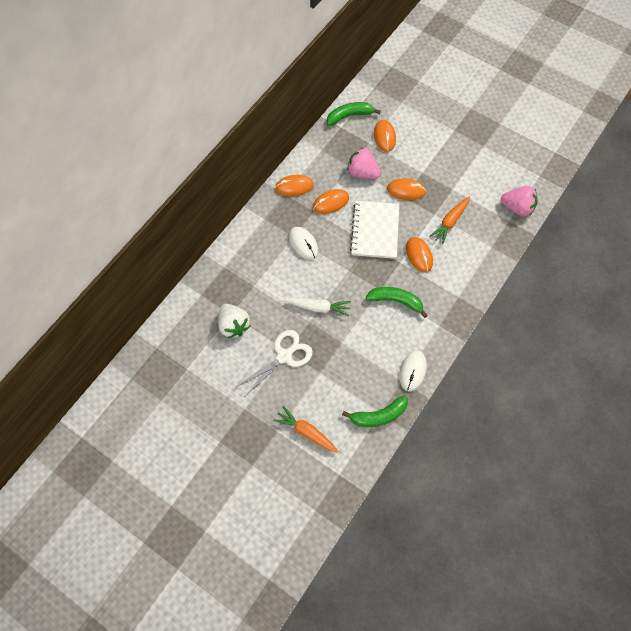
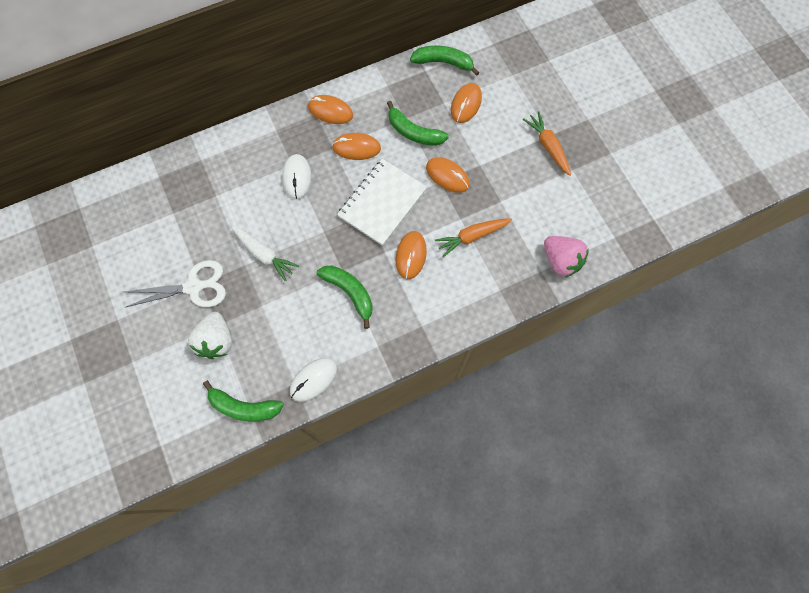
camera: 30 degrees right, 5 degrees up
(234, 325) = (167, 226): white strawberry -> white strawberry (216, 341)
(306, 432) = (159, 380): orange carrot -> orange carrot (547, 146)
(362, 173) = (414, 132): pink strawberry -> green banana

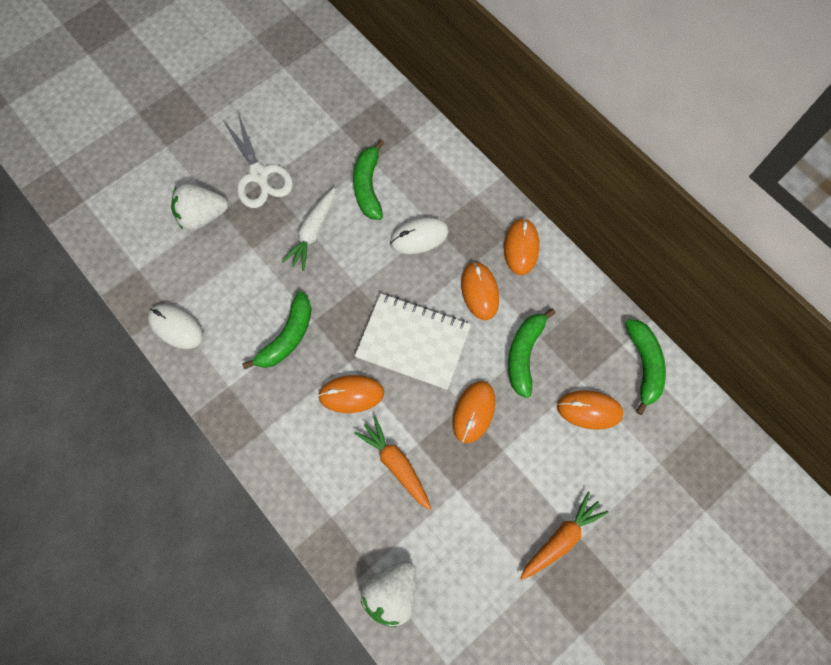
camera: 75 degrees right, 0 degrees up
(244, 407) = (135, 266): green banana -> green banana (368, 186)
(561, 261) = (391, 592): pink strawberry -> white strawberry

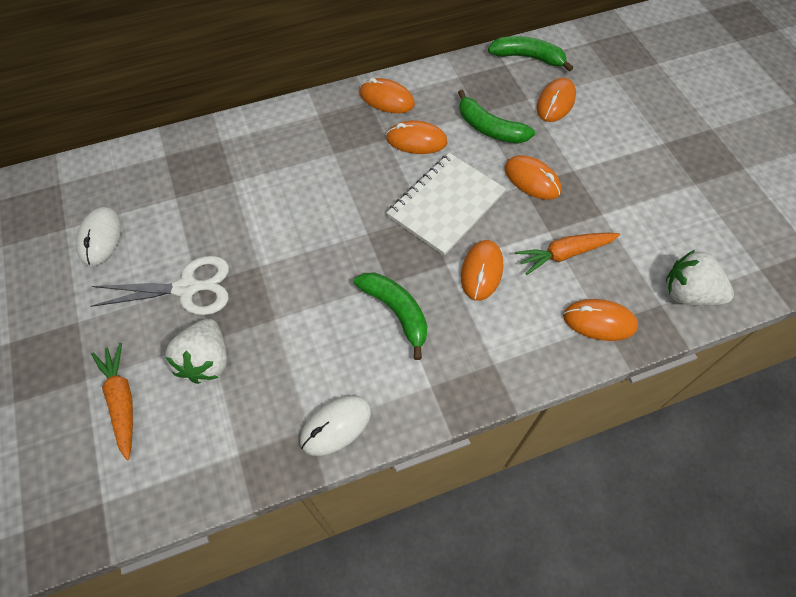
camera: 70 degrees left, 10 degrees down
(313, 232) = (286, 256): white carrot -> none
(333, 512) = (599, 321): none -> orange mouse
(368, 186) = (260, 193): green banana -> none
(391, 592) = (688, 293): white strawberry -> white strawberry turned 150 degrees clockwise
(419, 237) = (338, 168): white mouse -> white mouse (100, 238)
(561, 538) = (661, 155): orange carrot -> orange carrot (122, 401)

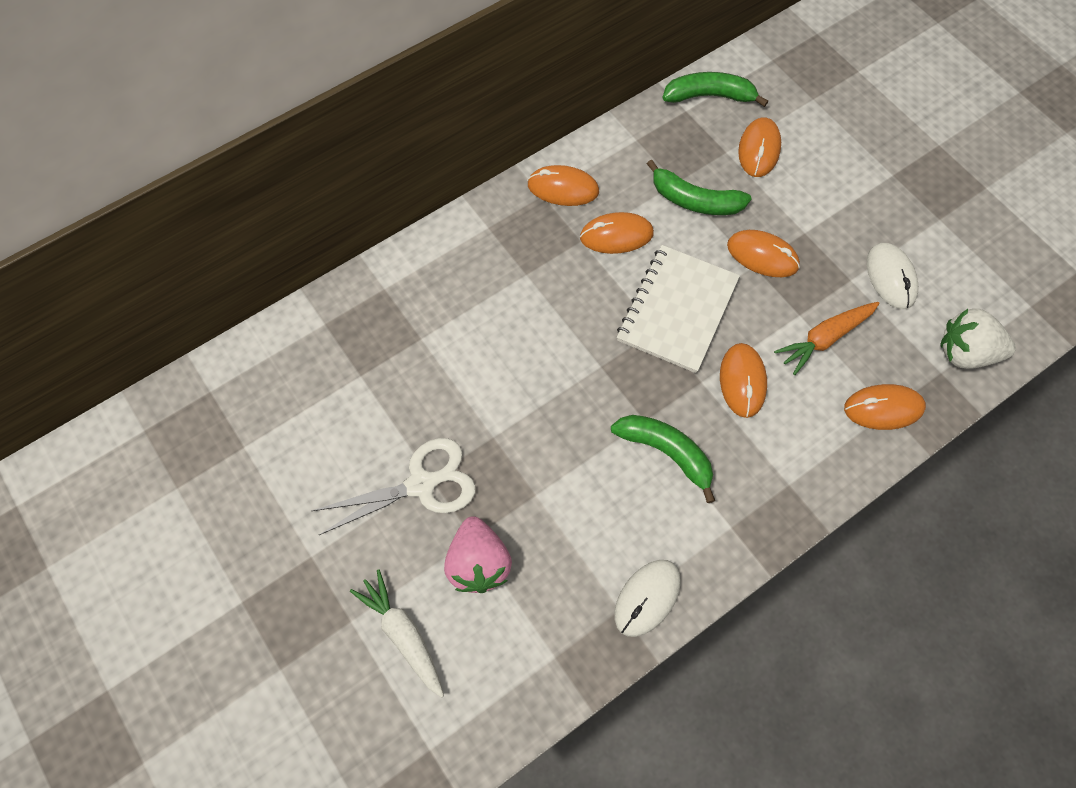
camera: 15 degrees left, 5 degrees up
(100, 238) = (292, 448): white mouse -> white mouse (890, 277)
(122, 401) = (403, 634): orange carrot -> white carrot
(206, 360) = (478, 563): white strawberry -> pink strawberry

